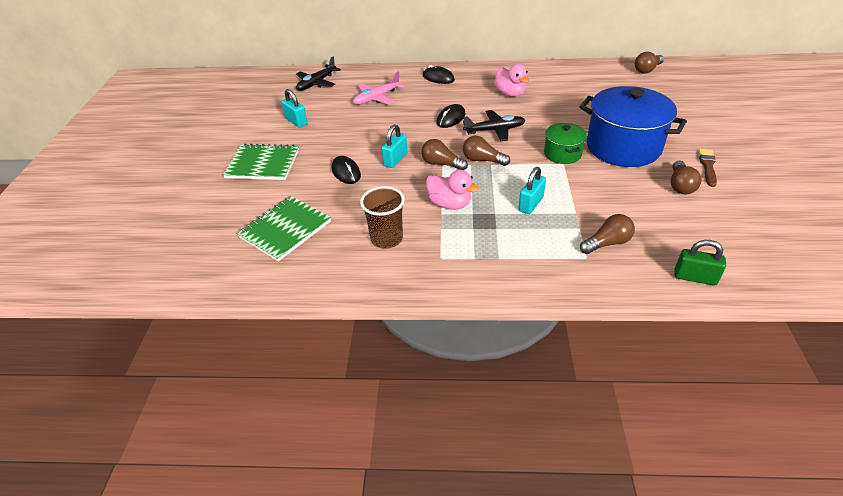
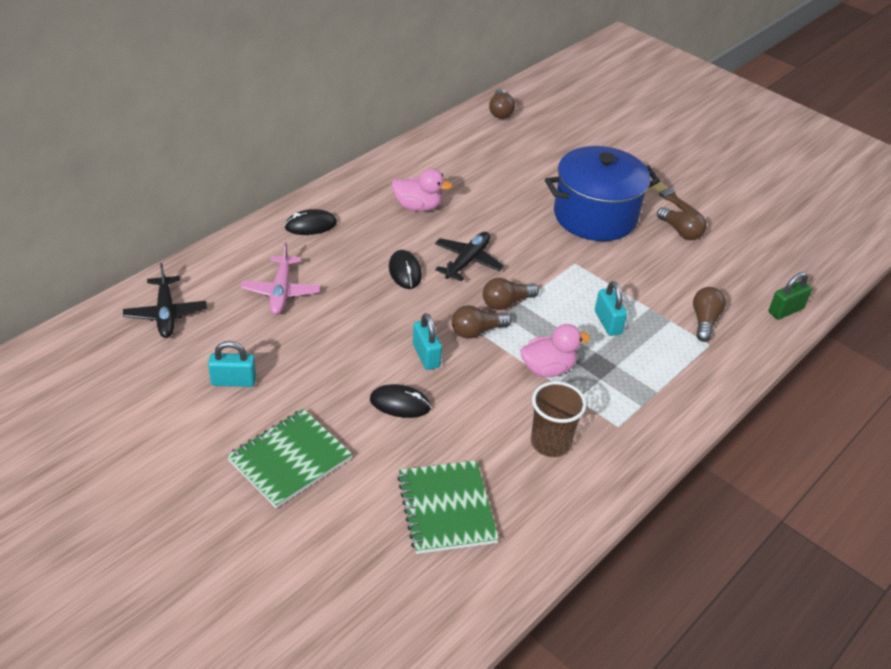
camera: 55 degrees left, 0 degrees up
(562, 154) = (560, 253): green pot -> none

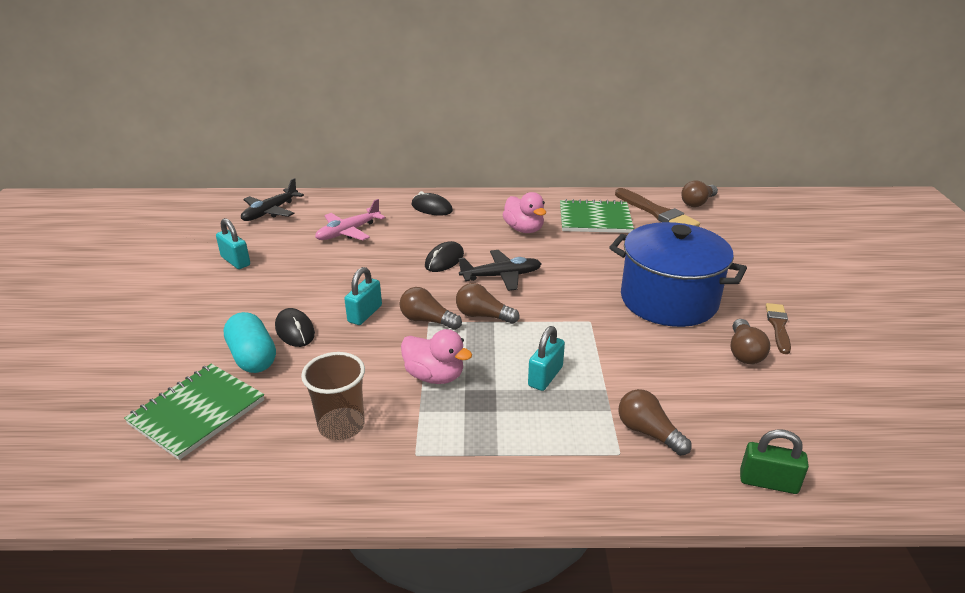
camera: 50 degrees right, 10 degrees down
(290, 459) = (180, 318): green notebook -> green notebook (595, 219)
(409, 445) = (253, 357): none -> turquoise capsule
(486, 137) = (657, 213): none -> brown brush
(704, 321) = (648, 432): brown light bulb -> brown light bulb turned 105 degrees counterclockwise

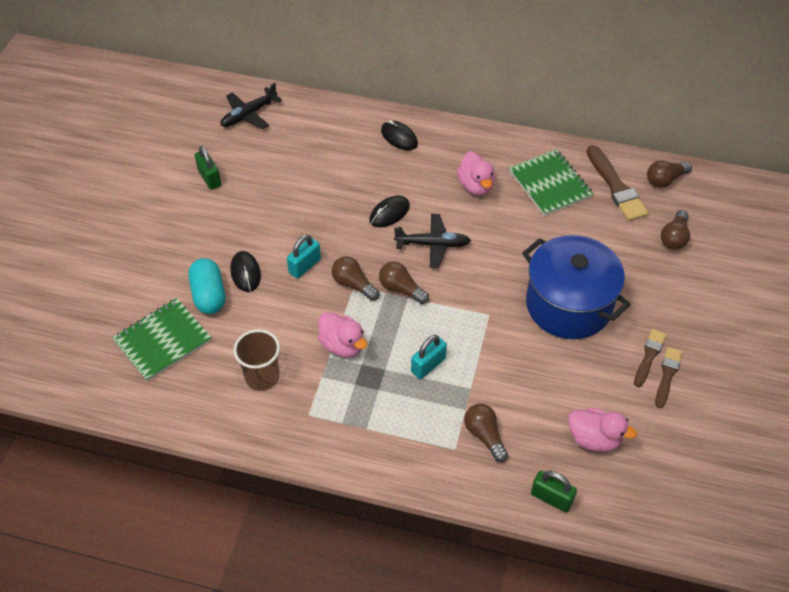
camera: 15 degrees right, 20 degrees up
(235, 261) = (209, 178): turquoise padlock -> green padlock
(348, 232) = (314, 157): pink plane -> none
(595, 219) = (550, 184): green notebook -> green notebook turned 45 degrees clockwise
(744, 352) = (602, 377): brown light bulb -> brown light bulb (674, 237)
(775, 410) = (594, 439): none -> pink duck
(808, 339) = (667, 375): none -> brown brush

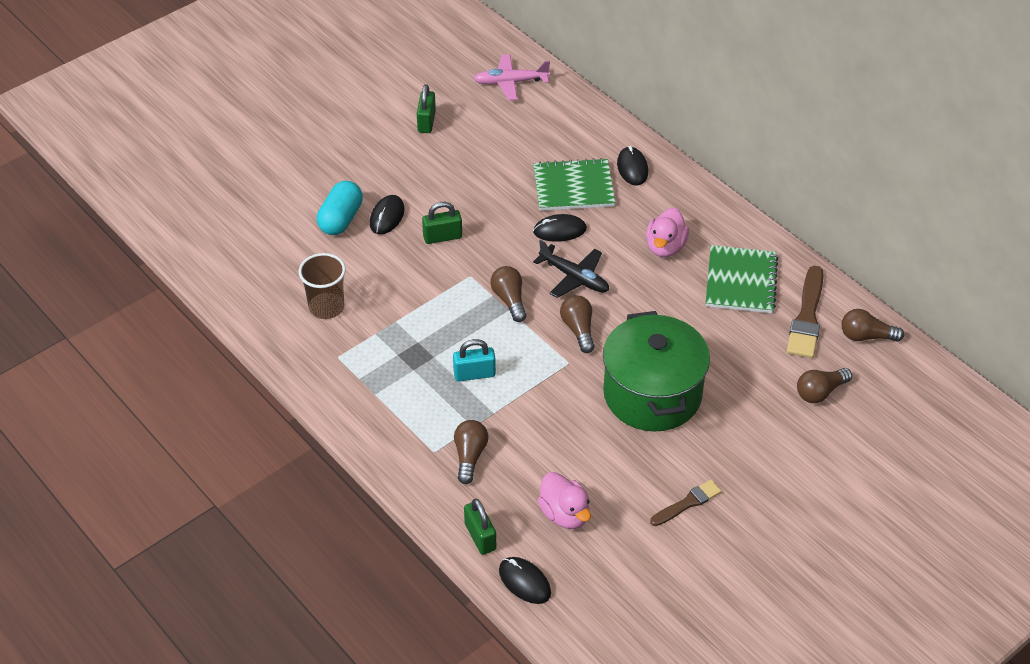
camera: 35 degrees right, 5 degrees down
(162, 341) = (272, 236): green notebook -> green notebook (573, 187)
(249, 114) = (511, 82): black plane -> pink plane
(305, 266) = (442, 237): turquoise padlock -> green padlock
(342, 345) = (415, 318): pink duck -> none
(353, 284) = (471, 274): brown light bulb -> brown light bulb (578, 329)
(568, 305) = (652, 394): blue pot -> green pot
(615, 514) = (524, 582): none -> black mouse
(649, 356) = (686, 478): brown brush -> none

